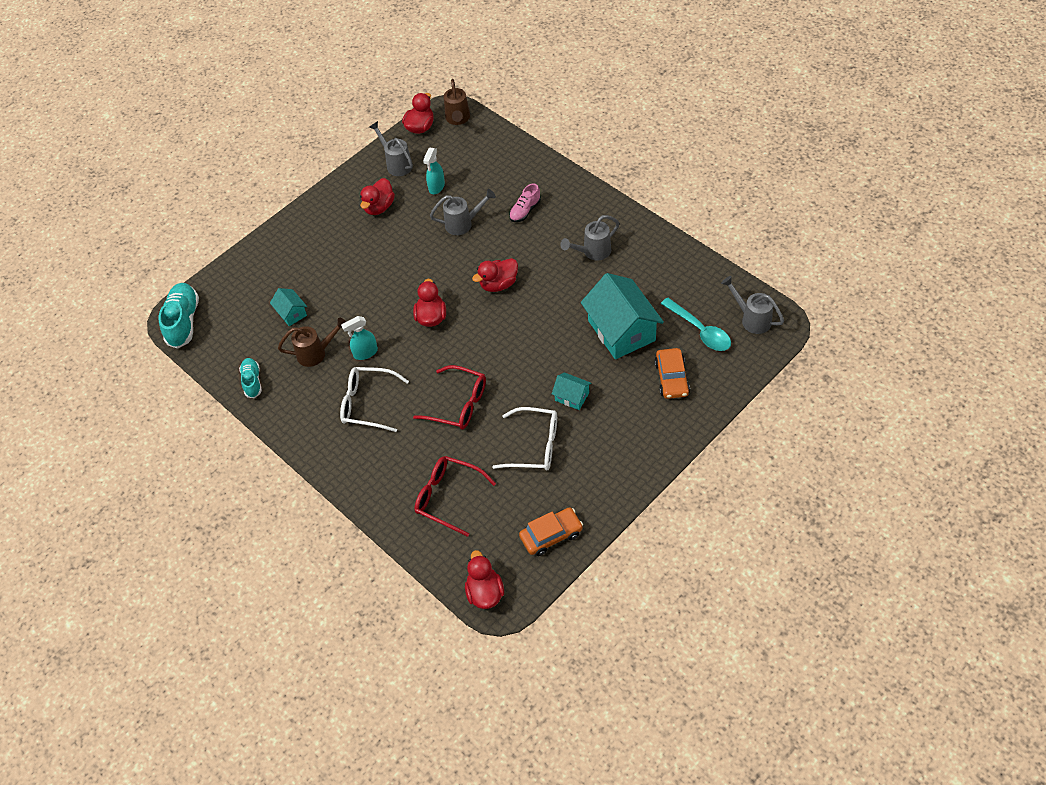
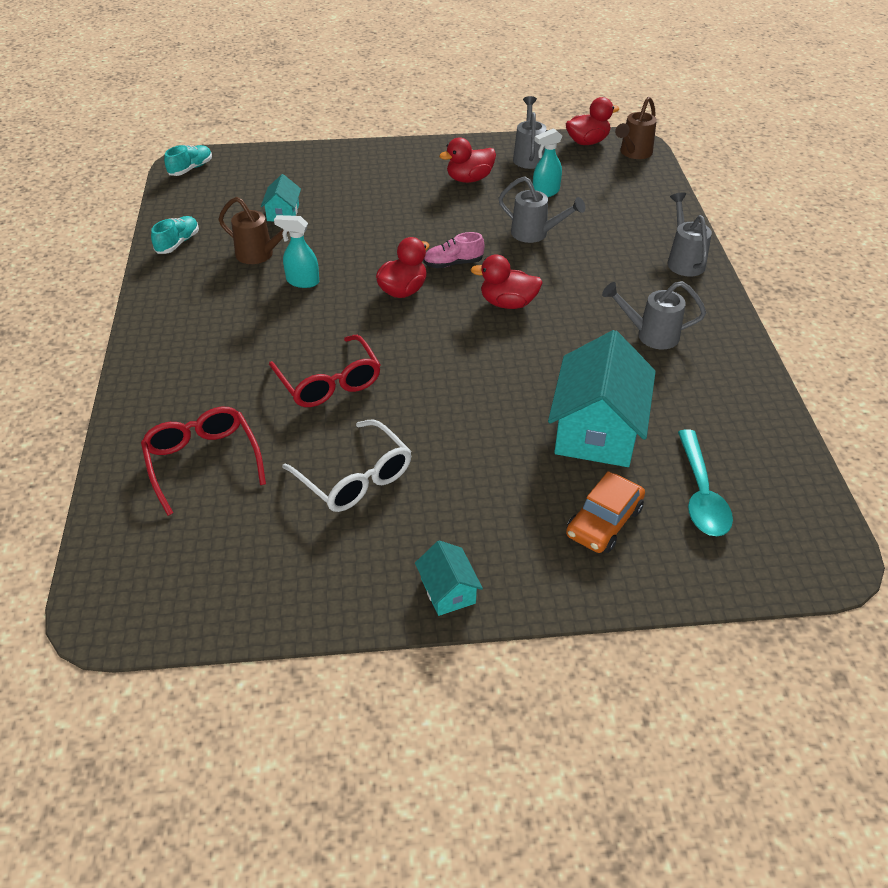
camera: 35 degrees right, 10 degrees down
(183, 322) = (191, 169): turquoise shoe -> turquoise shoe, size x0.59
(368, 403) = (246, 324): white glasses -> none
(485, 592) = (106, 591): red duck -> none
(525, 211) = (615, 258): pink shoe -> pink shoe (453, 263)
(551, 535) = (253, 587): orange car -> none
(572, 396) = (458, 458): turquoise house -> turquoise house (448, 591)
(751, 319) = (790, 527): grey watering can -> grey watering can (683, 260)

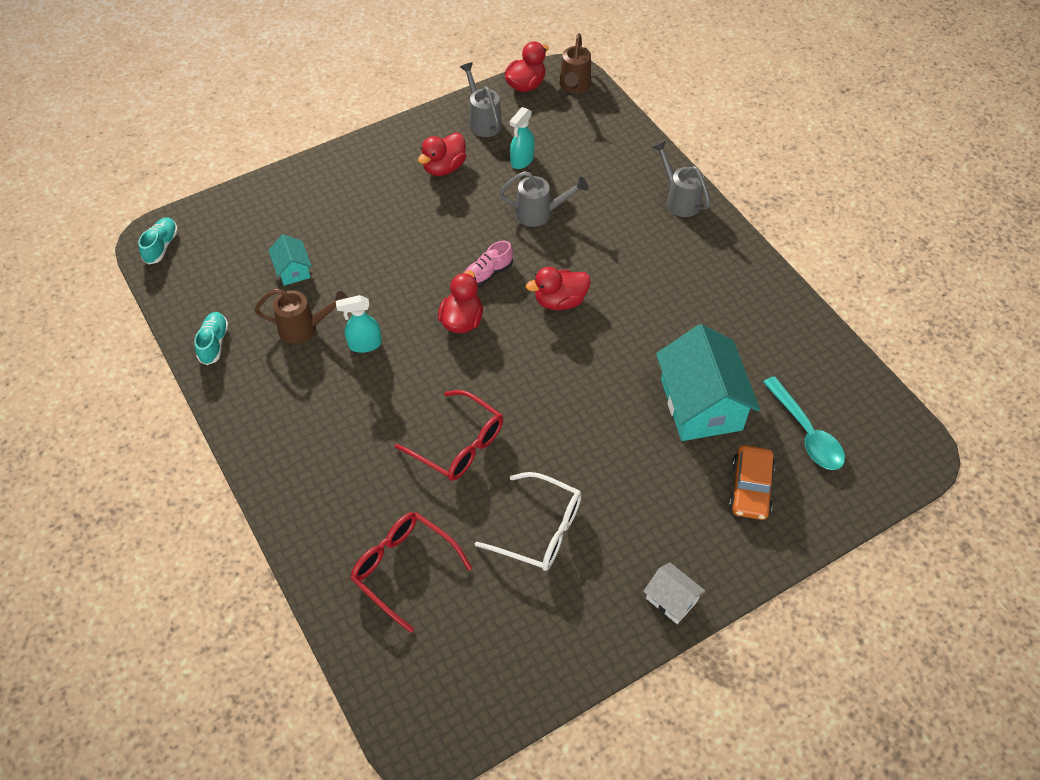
camera: 25 degrees left, 10 degrees up
(448, 591) = (671, 599): turquoise house -> white house
(650, 335) = (692, 291): grey watering can -> none

